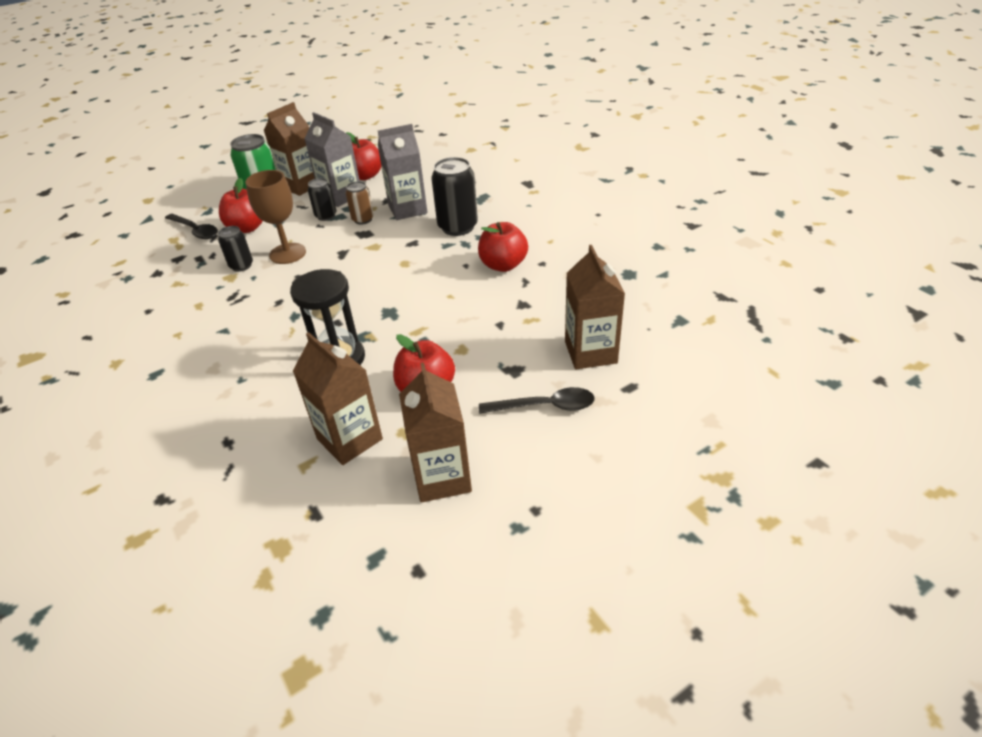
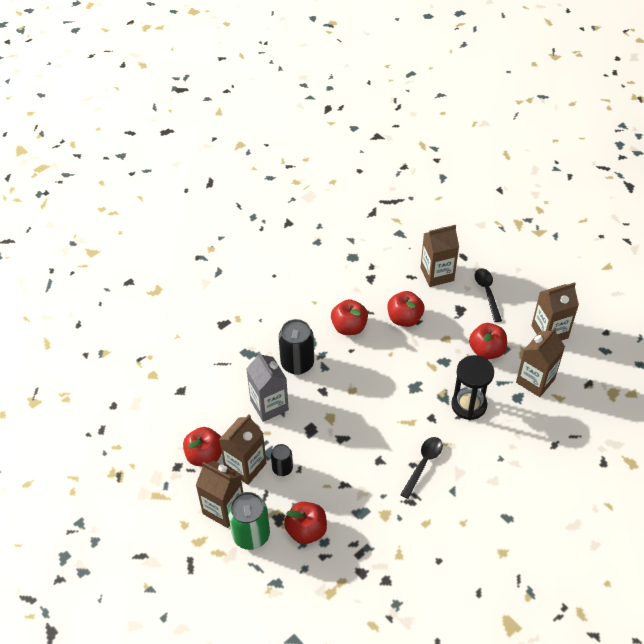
camera: 100 degrees left, 10 degrees up
(195, 230) = (314, 578): black spoon -> black spoon (423, 464)
(241, 266) = (368, 511): black can -> none
(287, 253) = (346, 480): brown goblet -> none
(340, 196) = (245, 466): grey carton -> brown carton
(363, 219) = (288, 436): brown can -> none
(507, 312) = (404, 318): none -> red apple

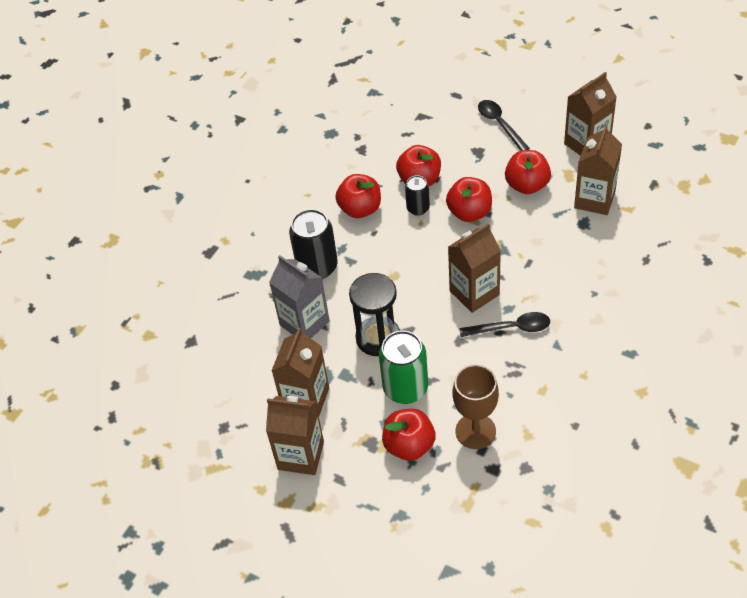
camera: 15 degrees left, 0 degrees up
(205, 455) = (252, 404): red apple -> red apple (469, 212)
(251, 535) = (346, 473): green can -> green can (405, 388)
(282, 468) = (351, 387): black can -> black can (418, 208)
(360, 537) = (475, 431): none -> brown goblet
(423, 464) = (511, 328): black spoon -> black spoon turned 75 degrees clockwise
(437, 274) = (435, 122): brown carton -> brown carton (474, 293)
(469, 405) = (533, 248): black hourglass -> black hourglass (378, 338)

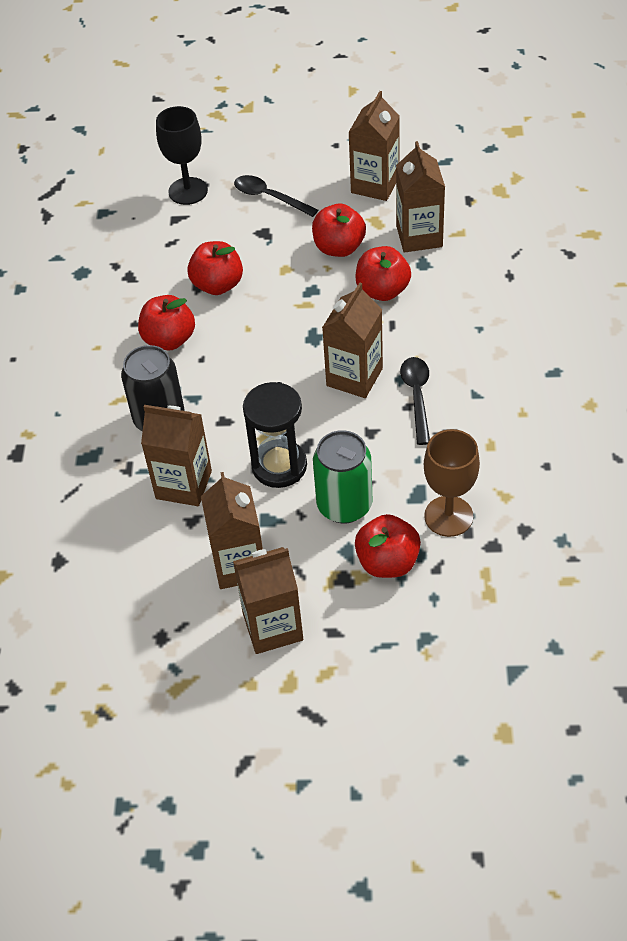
camera: 30 degrees left, 0 degrees up
(304, 323) = (183, 485): grey carton -> brown carton
(418, 208) = (235, 314): black can -> none
(443, 97) = (188, 191): none -> black goblet
(469, 212) = (295, 298): red apple -> red apple (382, 291)
(511, 328) = (417, 397): black spoon -> black spoon turned 60 degrees counterclockwise

